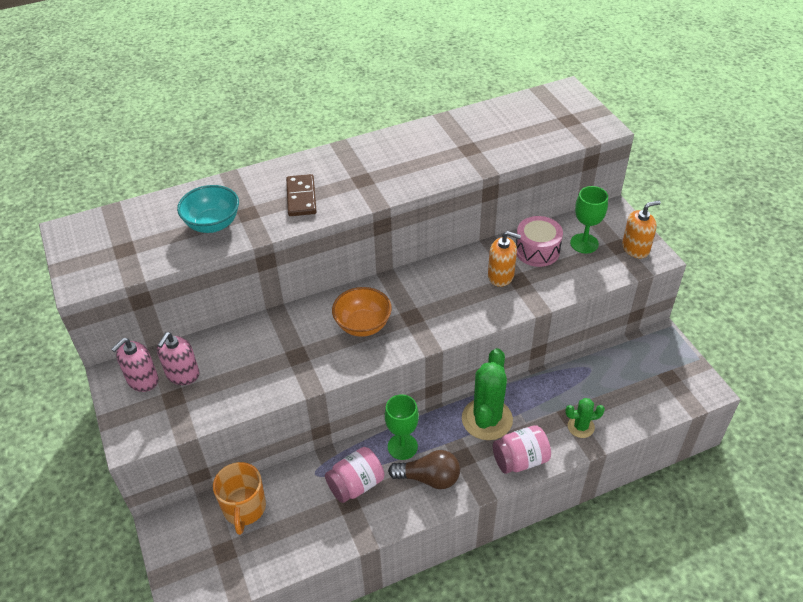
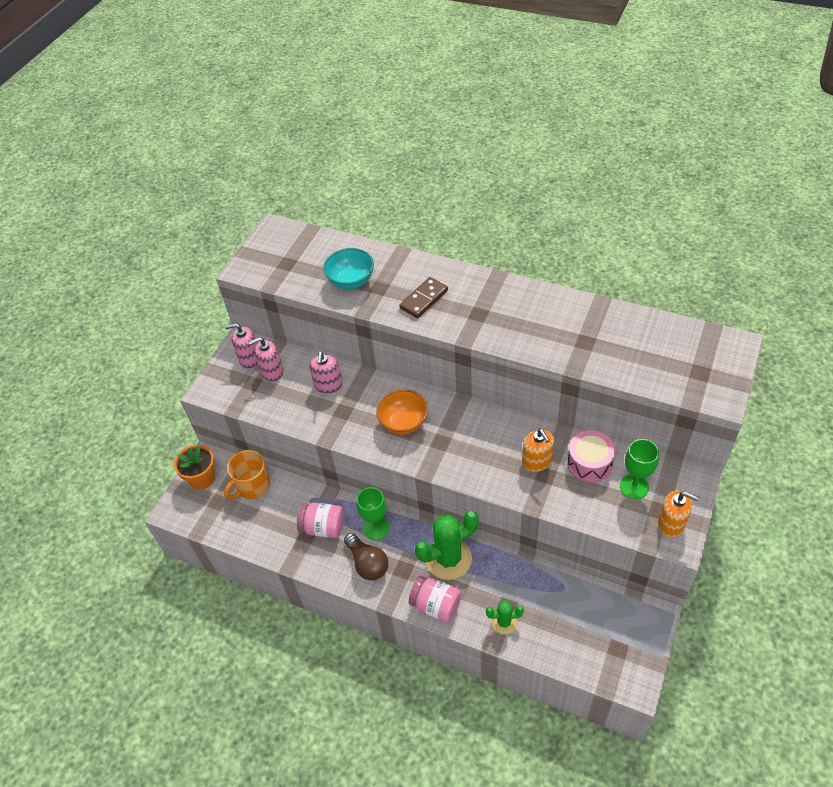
camera: 50 degrees right, 5 degrees up
(181, 545) = (202, 478): none -> orange flower pot
(255, 346) = (328, 385): none -> pink soap dispenser
(581, 427) = (504, 622): green cactus -> green cactus turned 45 degrees counterclockwise

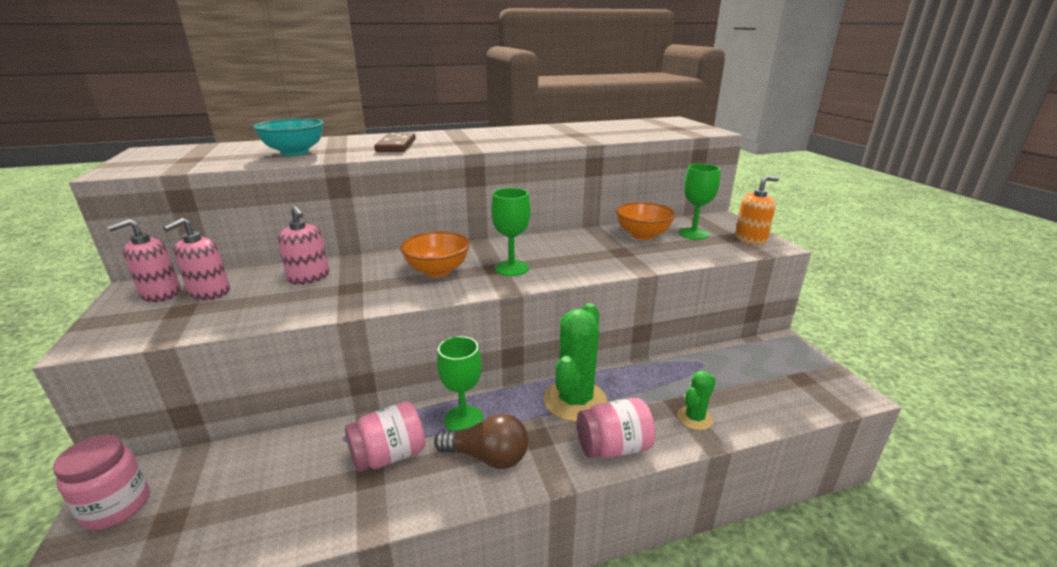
camera: 45 degrees left, 25 degrees down
(202, 478) = (117, 507): orange flower pot -> pink jar
(252, 486) = (231, 469): orange mug -> none
(451, 448) = (511, 268): none -> green goblet
(537, 461) = (601, 248): orange soap dispenser -> none
(589, 463) = (642, 235): pink drum -> orange bowl

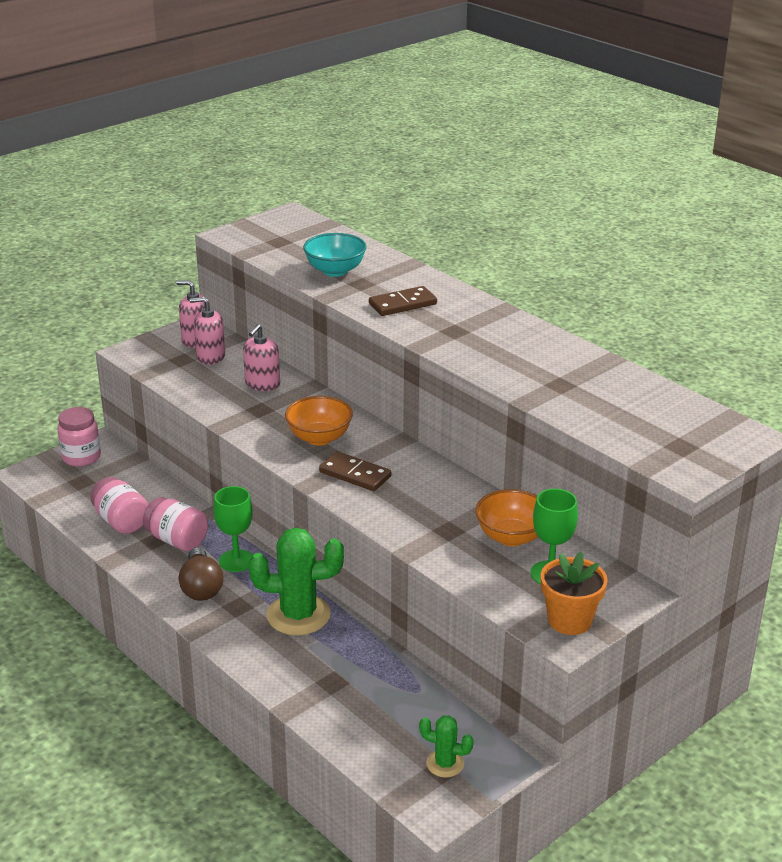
camera: 65 degrees right, 5 degrees up
(511, 268) = (355, 474): green goblet -> brown domino
(613, 447) = (249, 650): pink jar -> pink jar (121, 521)
(694, 418) = (318, 694): green cactus -> green cactus (445, 763)
(750, 239) = (569, 620): orange soap dispenser -> orange flower pot

